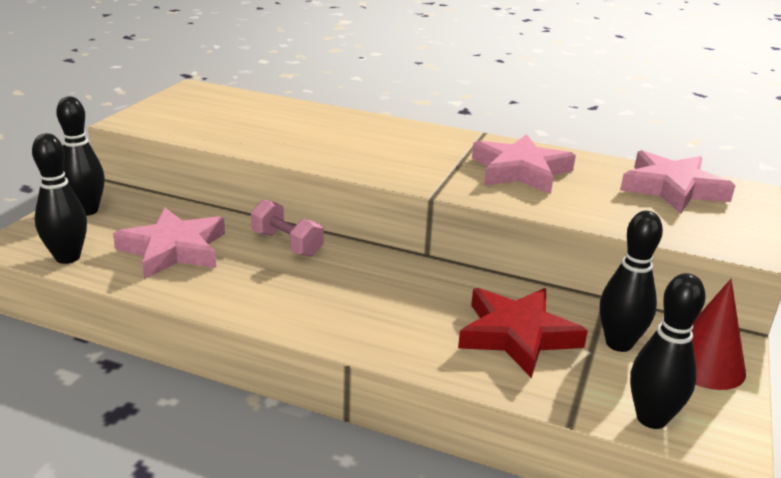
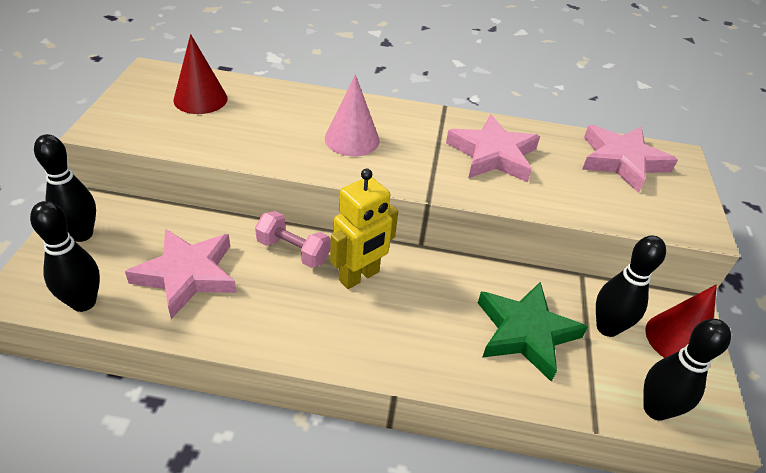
camera: 15 degrees left, 15 degrees up
(232, 109) = (200, 99): none -> red cone
(348, 270) = (359, 276): none -> yellow robot
(371, 147) = (352, 139): none -> pink cone
(517, 335) = (525, 333): red star -> green star

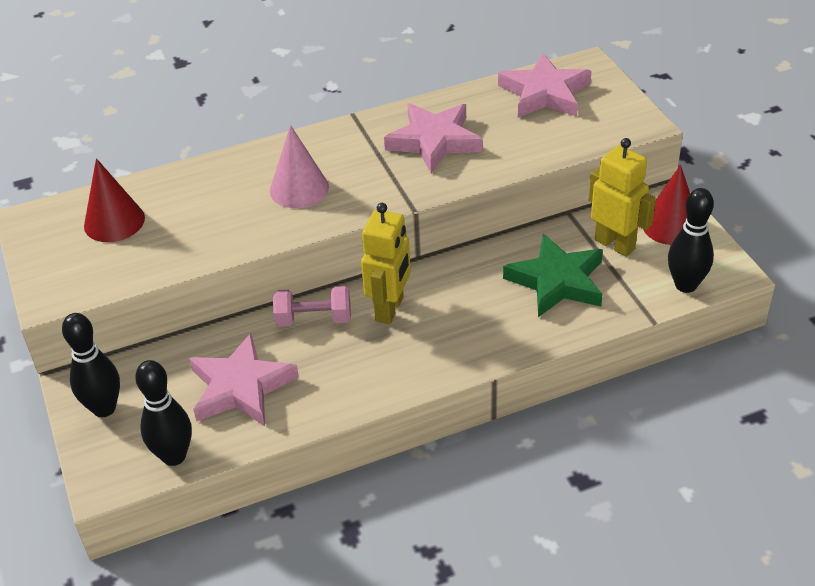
camera: 25 degrees left, 0 degrees up
(607, 328) = (615, 244): black bowling pin -> yellow robot

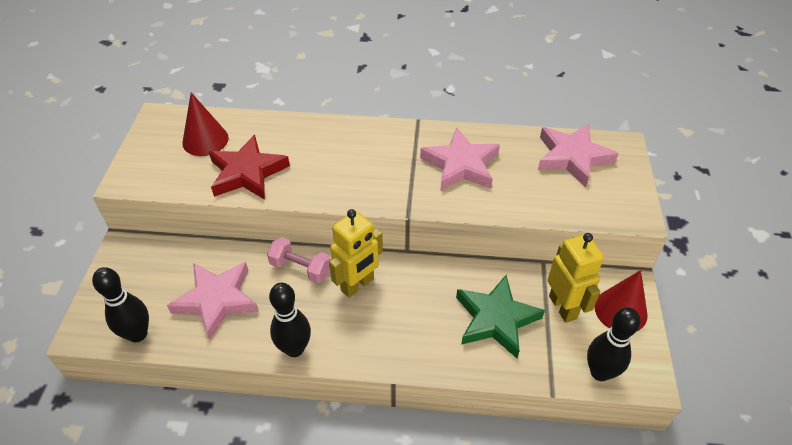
camera: 25 degrees right, 5 degrees up
(104, 408) = (124, 274): black bowling pin -> black bowling pin (294, 348)
(197, 235) = (247, 173): none -> red star
(299, 188) = (339, 164): pink cone -> none

